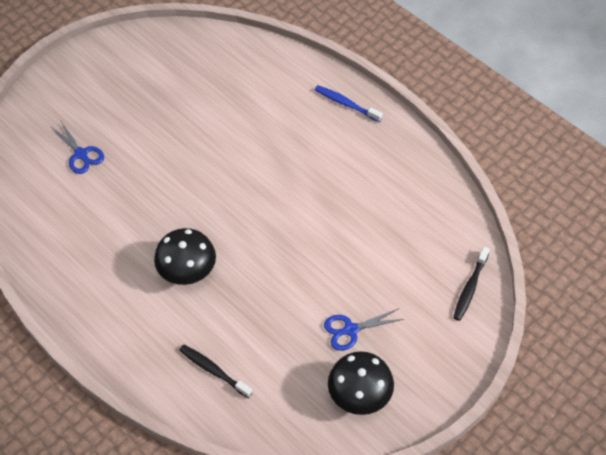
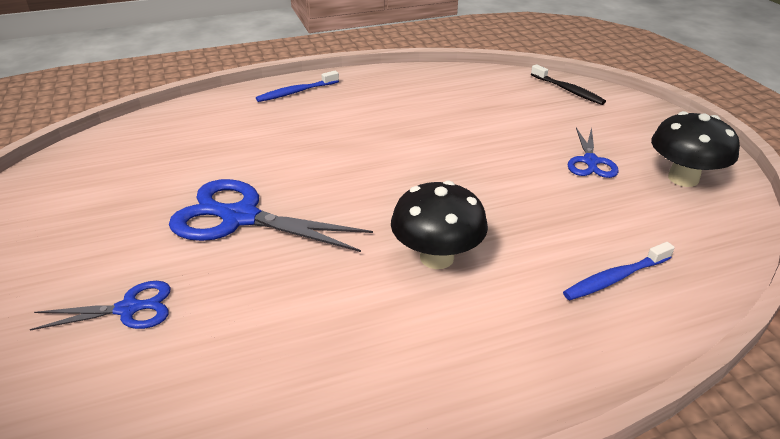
camera: 65 degrees left, 20 degrees down
(175, 157) = (239, 217): none -> blue scissors
(214, 370) = (615, 278): black toothbrush -> blue toothbrush

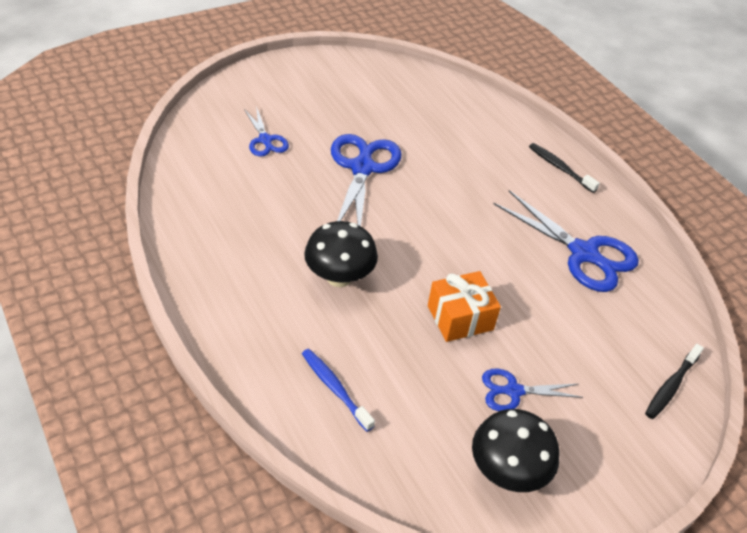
camera: 75 degrees right, 10 degrees up
(296, 92) = (560, 168): blue toothbrush -> black toothbrush
(418, 100) = (584, 254): none -> blue scissors
(500, 178) = (460, 317): none -> orange gift

